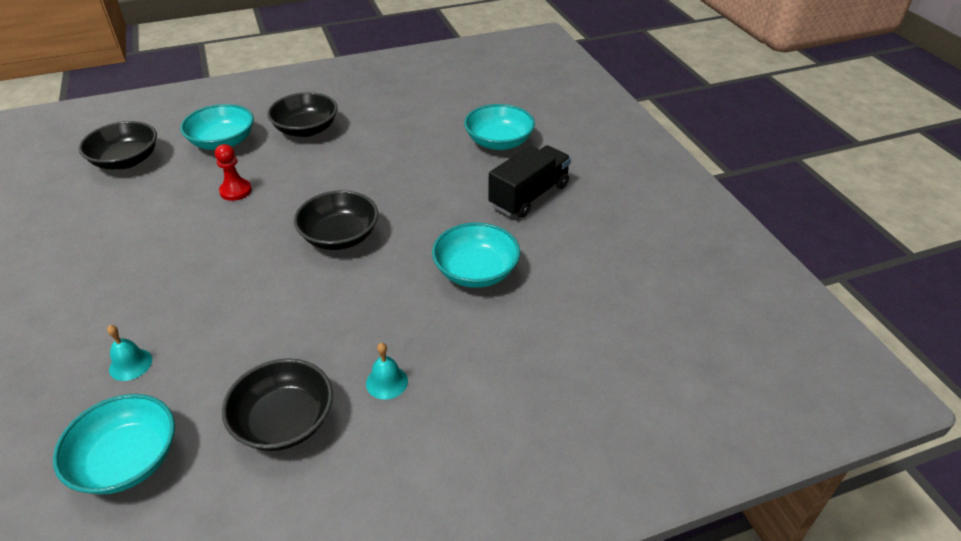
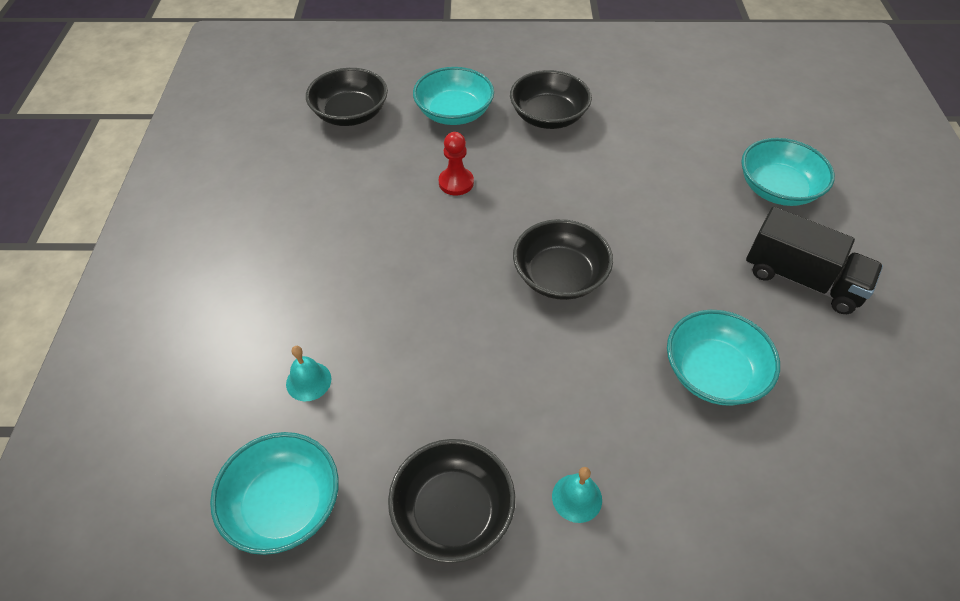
camera: 20 degrees right, 10 degrees up
(529, 196) = (802, 279): black truck -> black truck turned 60 degrees clockwise

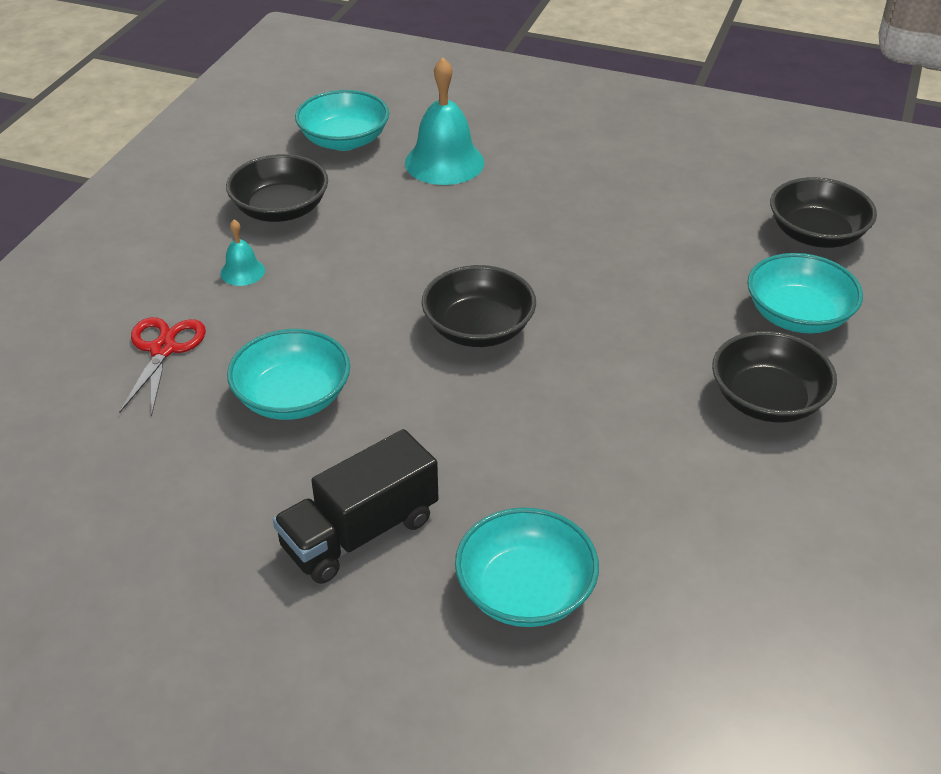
camera: 110 degrees right, 10 degrees down
(308, 381) = (444, 162): turquoise bell -> turquoise bell, size x2.01
(456, 183) = (659, 289): red pawn -> none
(726, 513) = (163, 349): none -> red scissors

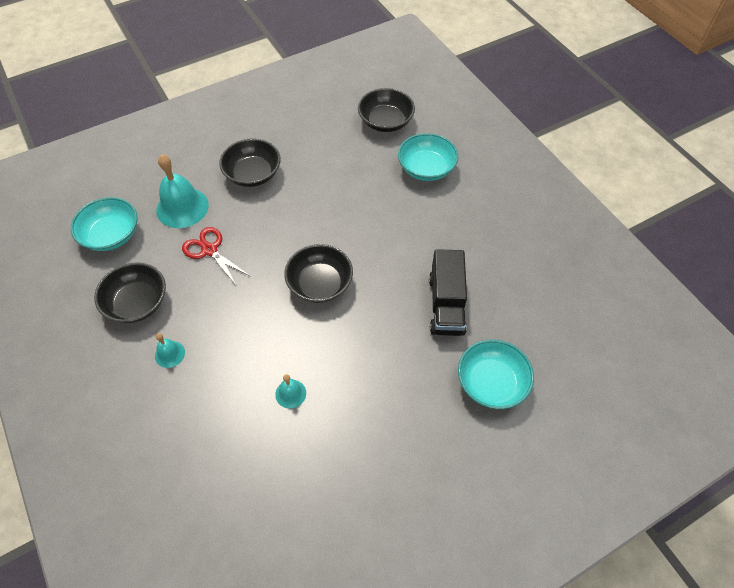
camera: 50 degrees left, 15 degrees up
(163, 349) = (193, 431): red scissors -> red scissors (209, 250)
(293, 397) = (290, 393): turquoise bowl -> turquoise bell
(360, 533) = (405, 424): black truck -> black truck (446, 305)
(767, 400) = (462, 218): black bowl -> black bowl (253, 174)

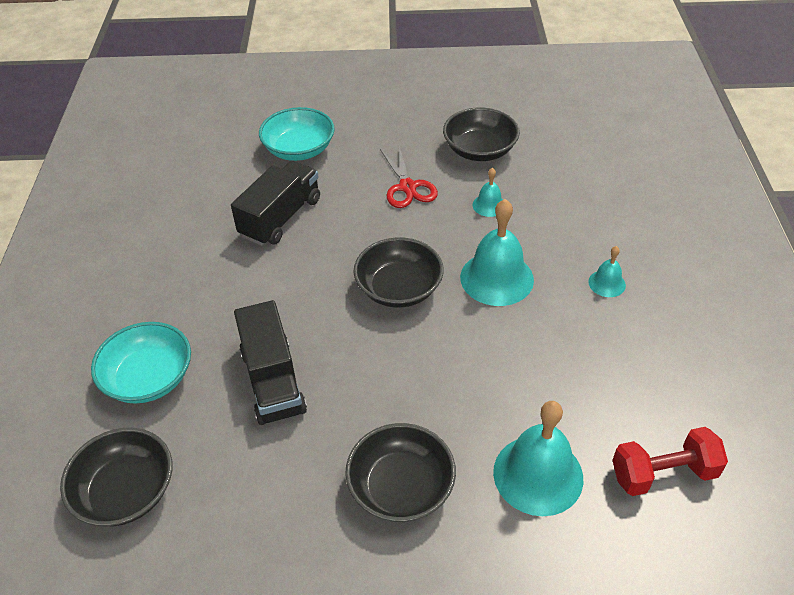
camera: 150 degrees left, 10 degrees down
(111, 235) = (663, 473): turquoise bowl -> red dumbbell
(137, 303) = (637, 355): black bowl -> black bowl (479, 150)
(209, 250) = (519, 386): red scissors -> red scissors (407, 187)
(254, 322) = (496, 278): none -> turquoise bell
(357, 194) = (273, 381): none -> black truck

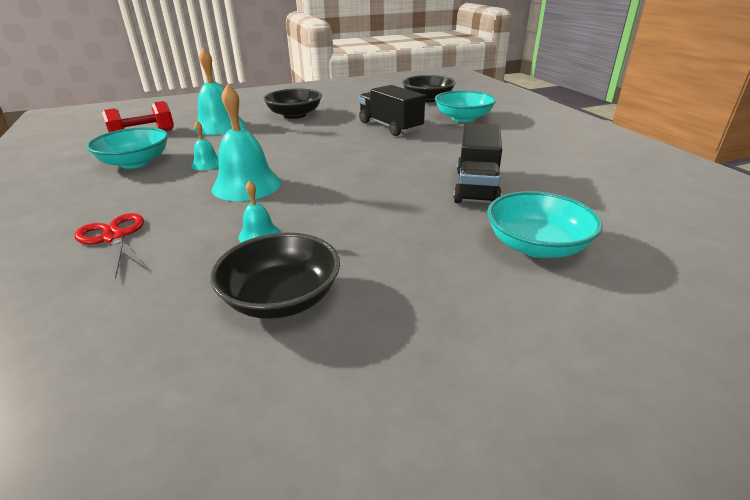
camera: 160 degrees right, 15 degrees down
(399, 288) = (332, 167): black bowl -> none
(407, 187) = (365, 233): red scissors -> red scissors (114, 237)
(607, 283) = (138, 198): turquoise bell -> turquoise bell (207, 164)
(639, 369) = (135, 162): none -> turquoise bowl

